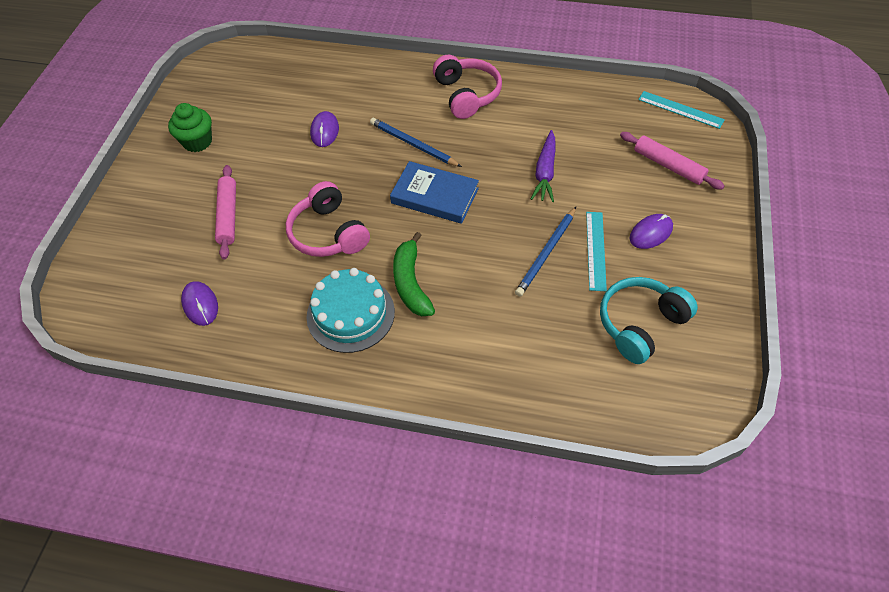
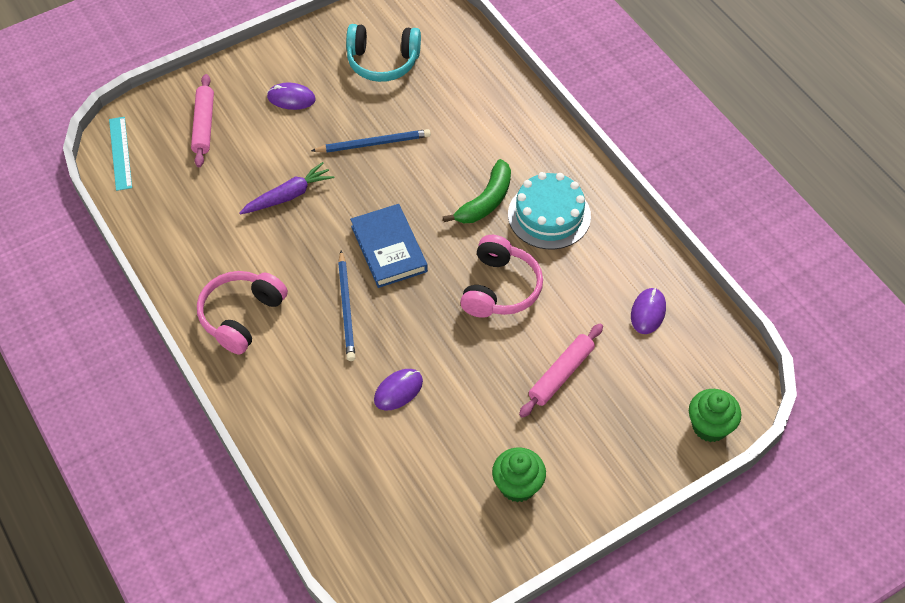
camera: 135 degrees left, 0 degrees up
(89, 264) = (710, 426): none -> green cupcake
(596, 250) = (341, 118): turquoise ruler -> none

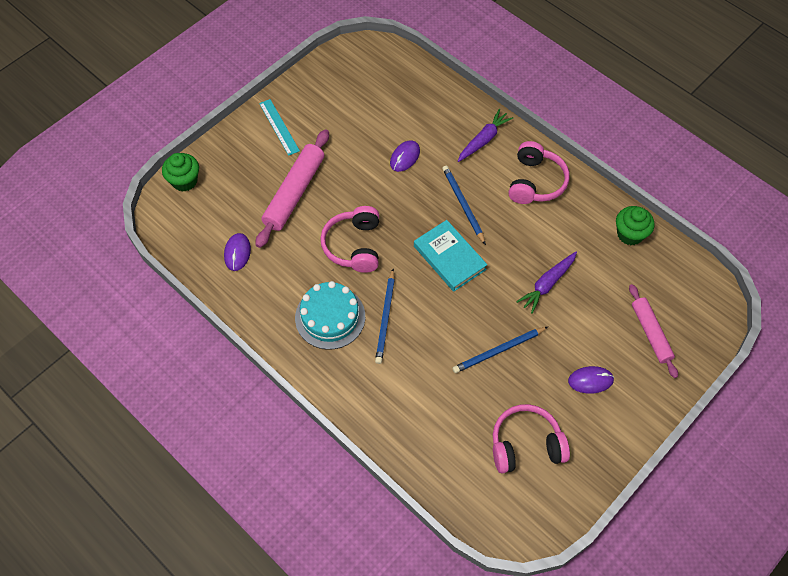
camera: 165 degrees right, 5 degrees up
(120, 153) = (702, 290): turquoise ruler -> turquoise ruler (279, 127)
(281, 391) = (484, 139): none -> purple carrot
(383, 61) = (526, 445): turquoise headphones -> pink headphones
(388, 249) = (449, 258): blue book -> turquoise book
(485, 201) = (385, 318): green banana -> blue pencil
(517, 485) = (308, 118): green cupcake -> green cupcake (630, 234)
(561, 374) = (294, 193): pink rolling pin -> pink rolling pin, size x1.54

